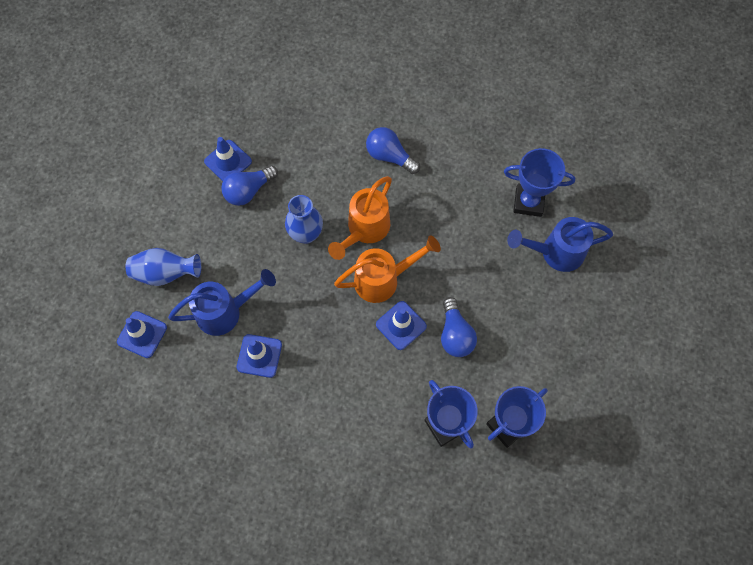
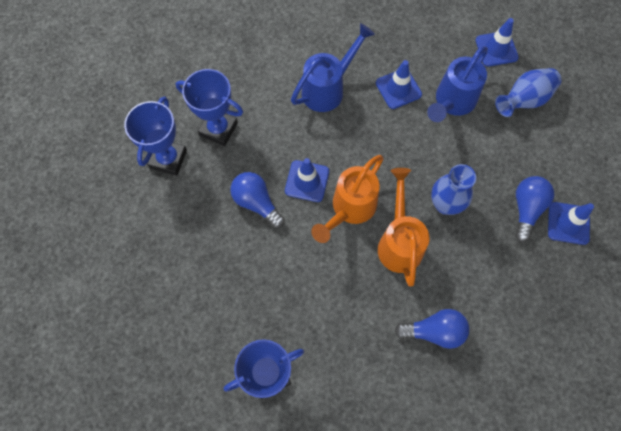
camera: 145 degrees right, 0 degrees up
(556, 252) = (212, 339): blue watering can -> blue watering can (328, 89)

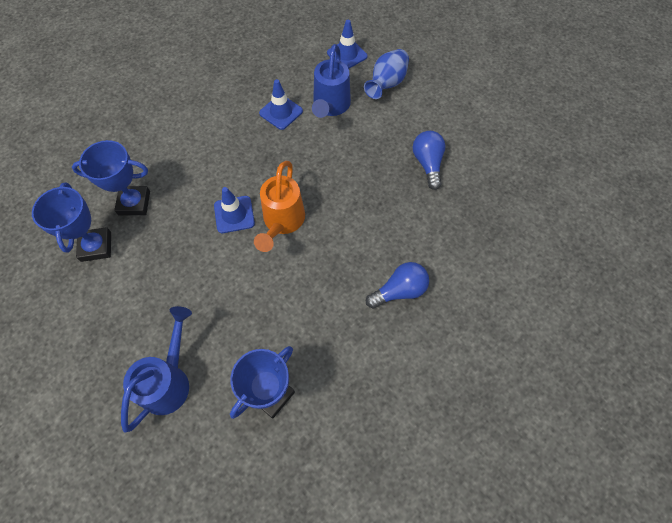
camera: 25 degrees left, 5 degrees down
(256, 203) = (196, 250): blue light bulb -> none
(328, 89) = (220, 134): blue watering can -> blue watering can (169, 381)
(399, 242) = (336, 231): orange watering can -> none
(445, 204) = (361, 186): blue vase -> none
(568, 223) = (465, 161): blue traffic cone -> none

